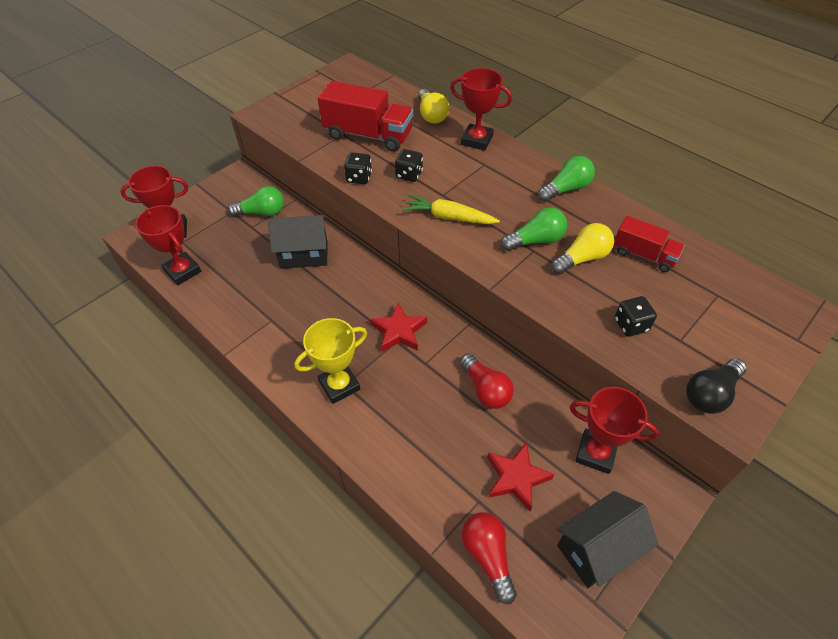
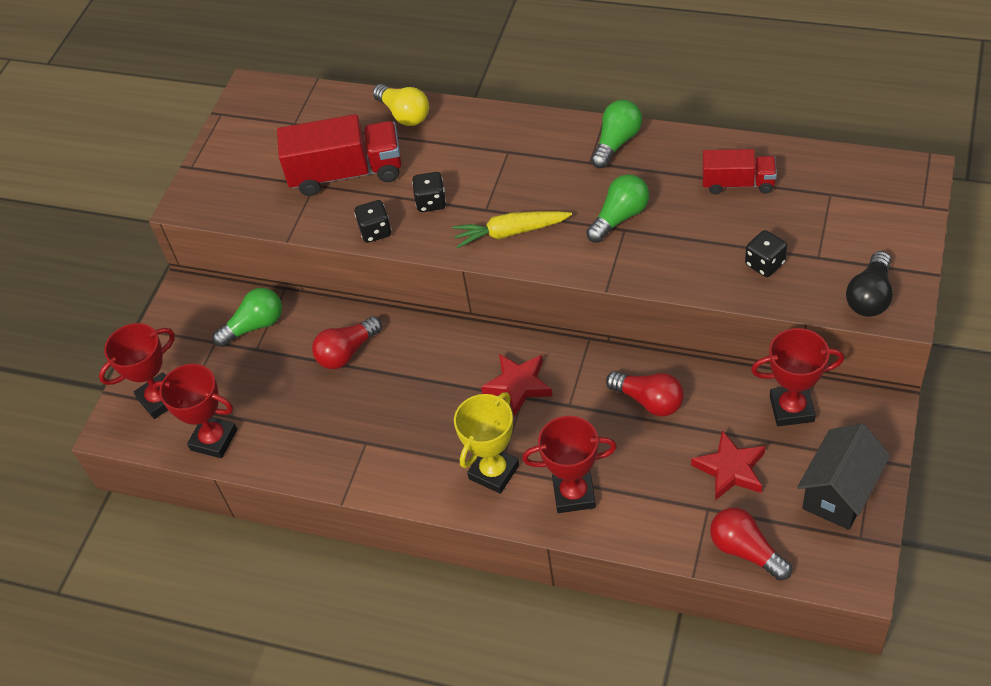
camera: 20 degrees left, 0 degrees up
(304, 255) = (347, 352): black house -> red light bulb
(476, 140) = (480, 125): red trophy -> red trophy (574, 494)
(582, 258) = (679, 215): yellow light bulb -> none

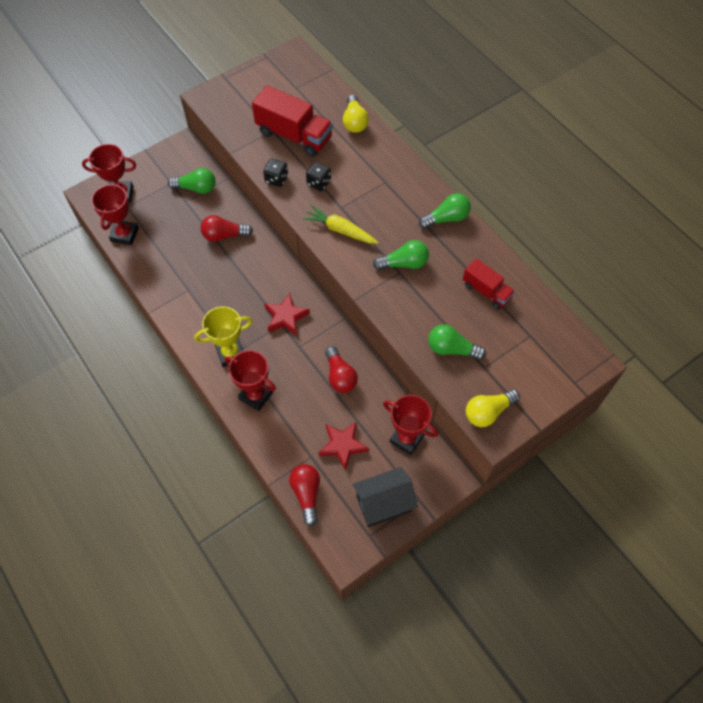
camera: 30 degrees right, 10 degrees up
(214, 439) = (125, 234): red trophy -> red trophy turned 45 degrees clockwise
(765, 264) = (451, 349): black dice -> green light bulb
(870, 296) = (488, 412): black light bulb -> yellow light bulb

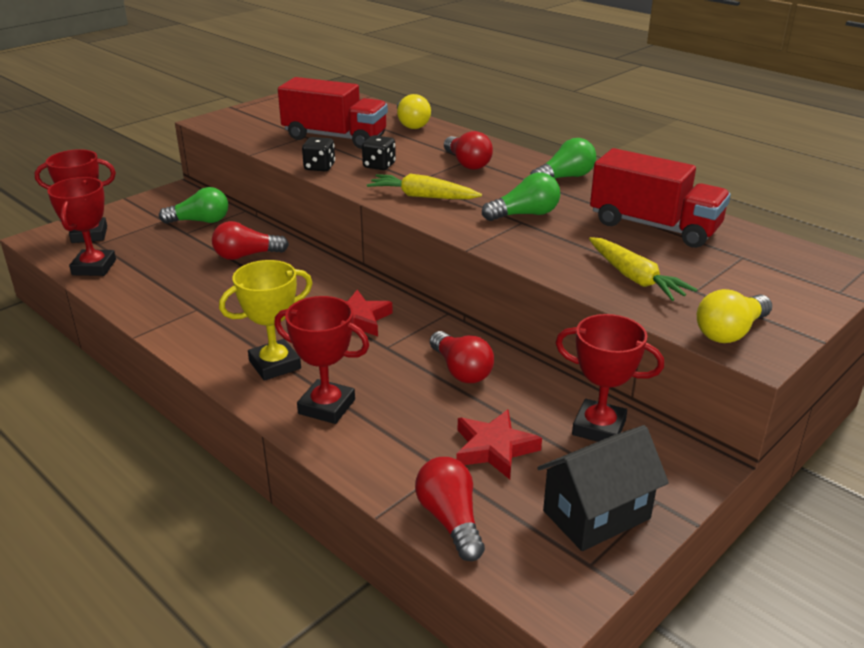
camera: 10 degrees left, 30 degrees down
(382, 188) = (467, 163): none -> red light bulb
(451, 349) = (635, 278): green light bulb -> yellow carrot
(486, 291) = (654, 226): red truck -> red truck, size x1.69

